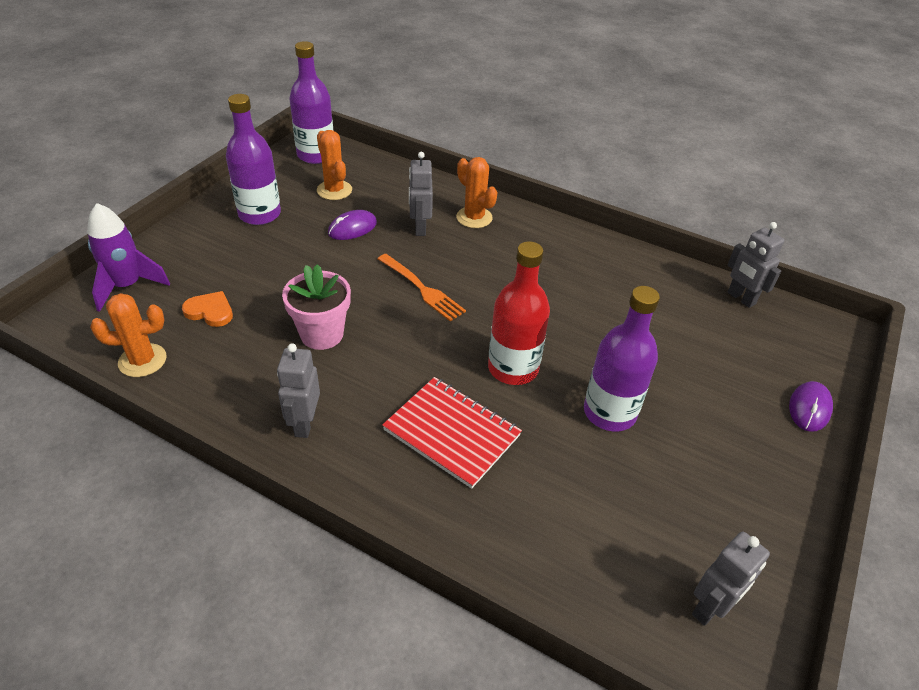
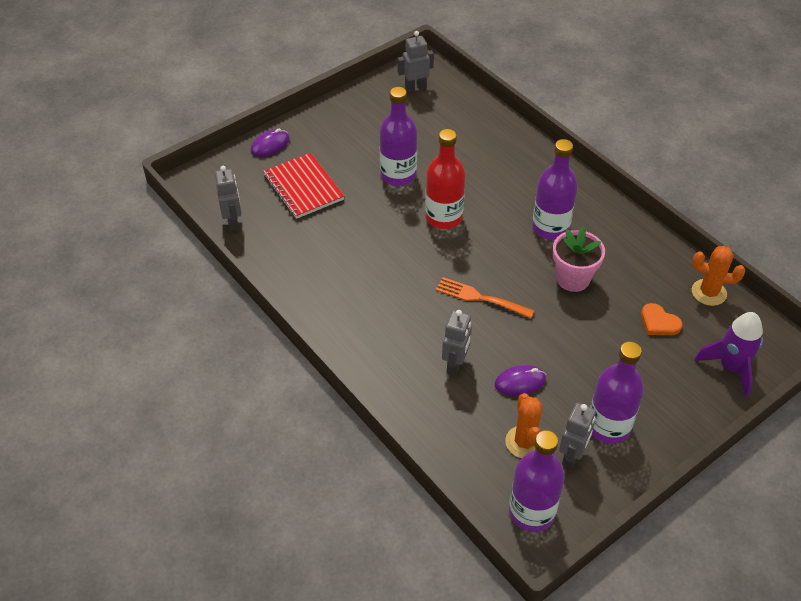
camera: 155 degrees left, 5 degrees up
(304, 424) = (597, 219): grey robot -> grey robot (572, 456)
(368, 392) = (550, 228): none -> purple bottle
(421, 288) = (481, 298): orange fork -> orange fork turned 45 degrees counterclockwise
(452, 433) = (505, 190): red notebook -> red notebook (303, 187)
(474, 217) = (397, 363): orange cactus -> none

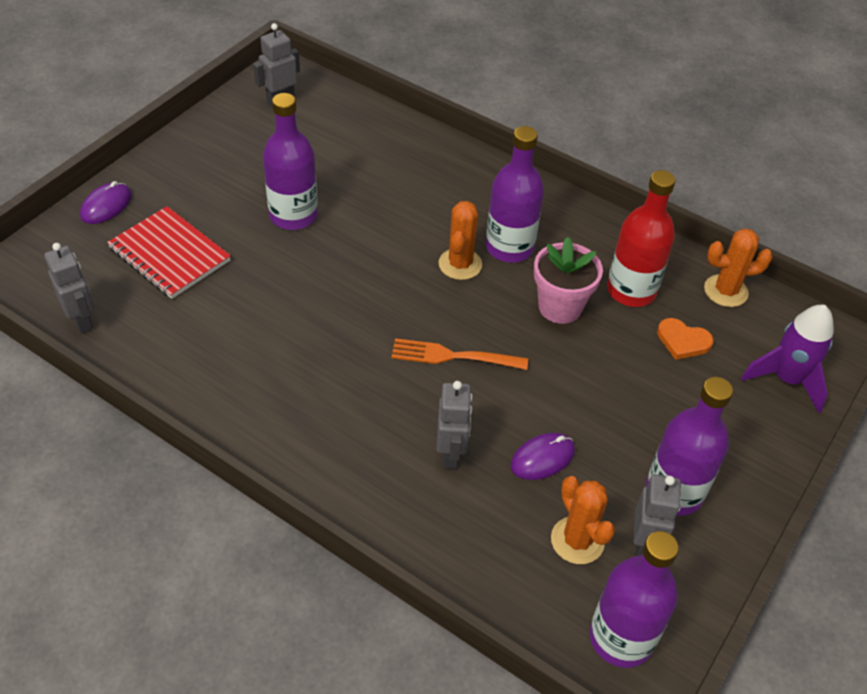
camera: 20 degrees left, 0 degrees up
(443, 217) = (370, 260): red bottle -> red bottle (631, 290)
(508, 233) = (460, 264): none -> orange cactus

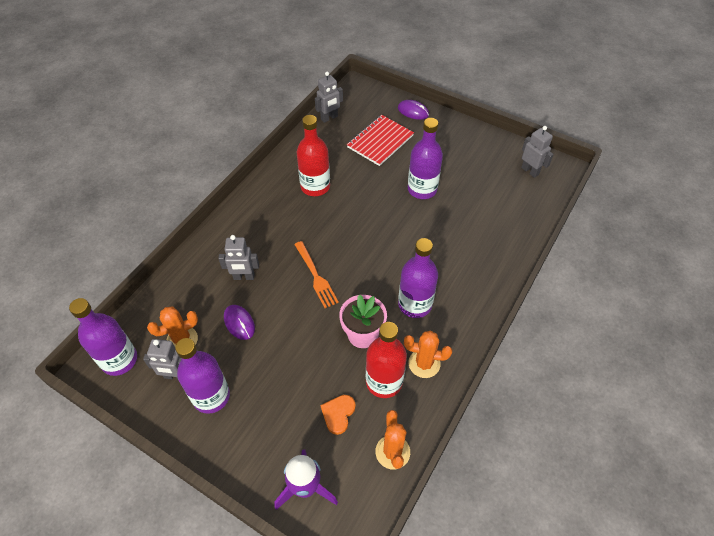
camera: 90 degrees right, 5 degrees up
(259, 349) = (315, 186): none -> red bottle
(454, 356) = (315, 276): orange fork -> orange fork turned 150 degrees clockwise
(460, 264) = (394, 276): orange cactus -> orange cactus (424, 363)

